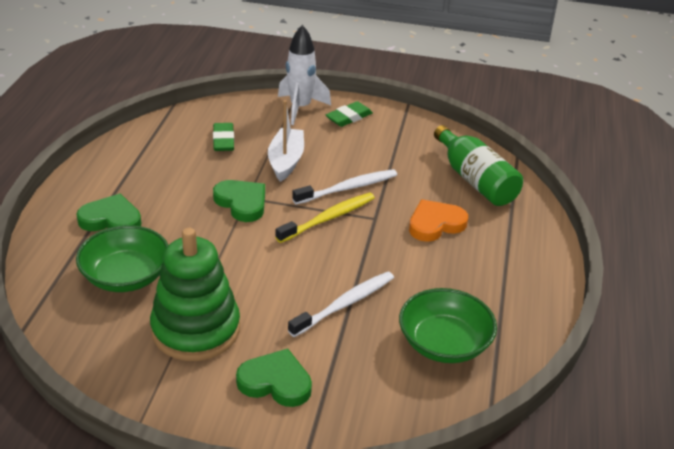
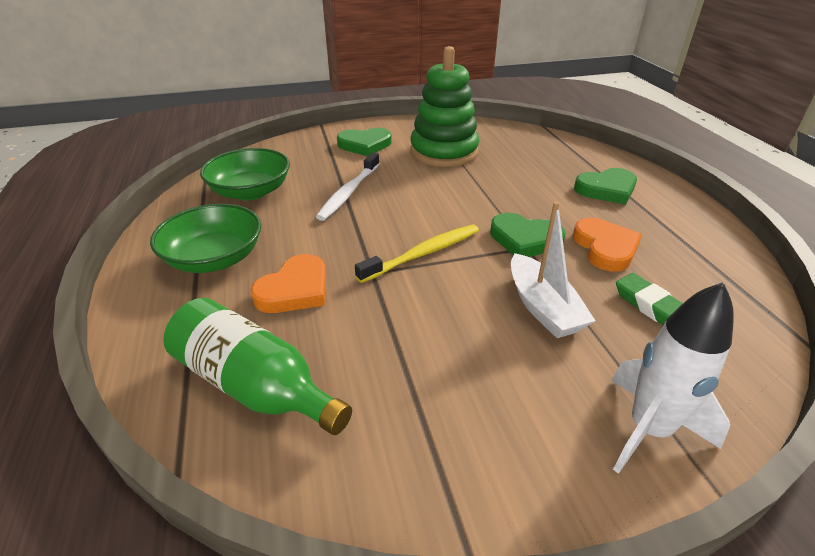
camera: 155 degrees right, 0 degrees up
(126, 276) = (531, 162): green bowl -> green bowl (215, 258)
(195, 177) = (605, 248): none -> orange heart
(328, 218) = (423, 254): yellow toothbrush -> yellow toothbrush turned 150 degrees counterclockwise
(347, 188) = (432, 298): white toothbrush -> none
(349, 117) = (550, 447): green eraser -> none

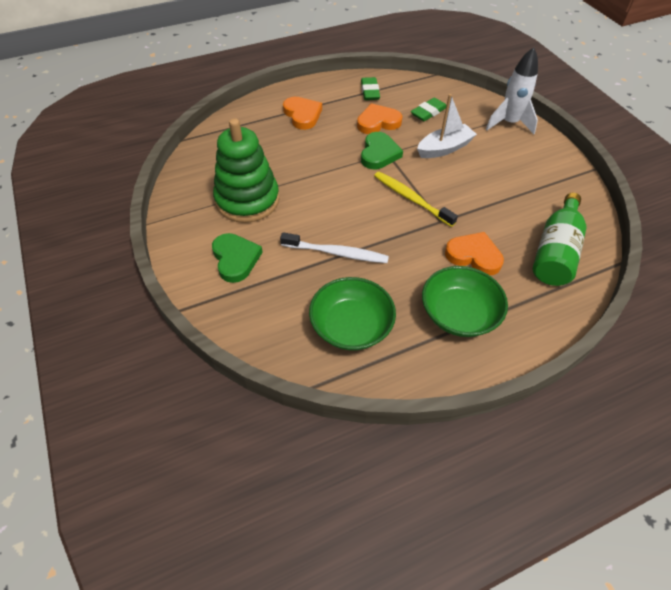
camera: 100 degrees left, 15 degrees up
(606, 189) = (302, 115): green heart -> orange heart
(694, 250) = (370, 91): none -> green eraser

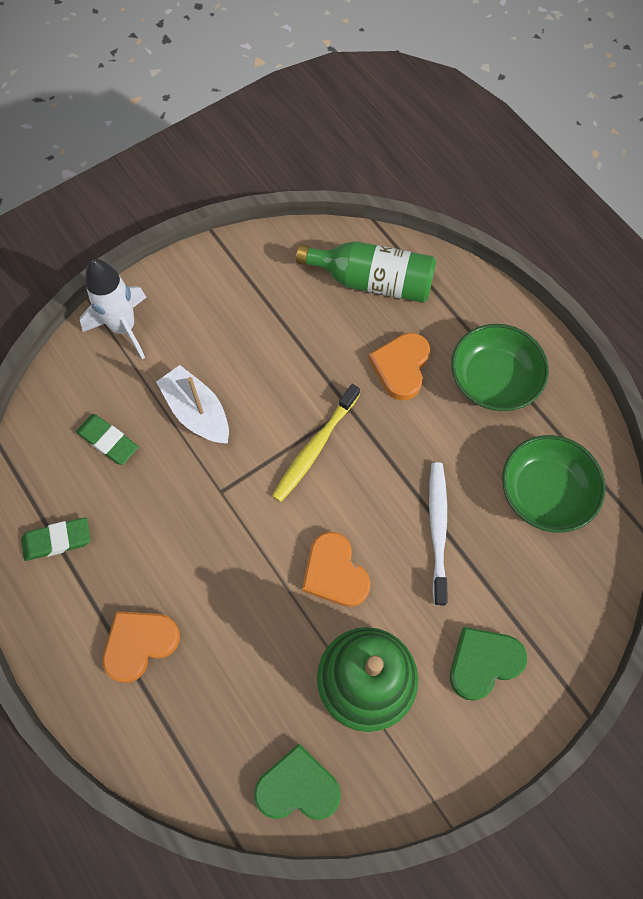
camera: 100 degrees left, 15 degrees up
(378, 122) = (144, 515): orange heart -> orange heart (335, 573)
(379, 154) = (224, 503): green heart -> green heart (298, 787)

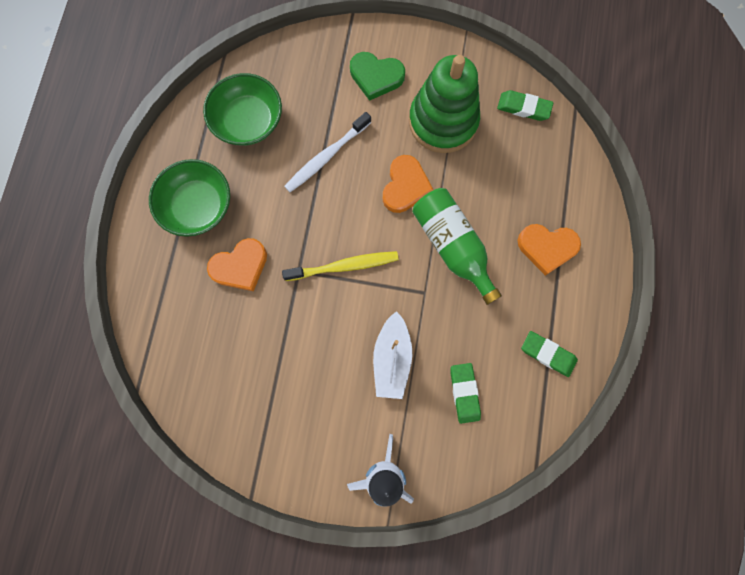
camera: 135 degrees left, 10 degrees up
(298, 787) = (523, 108): green heart -> green eraser
(372, 281) = (190, 342): green bottle -> green bottle (452, 246)

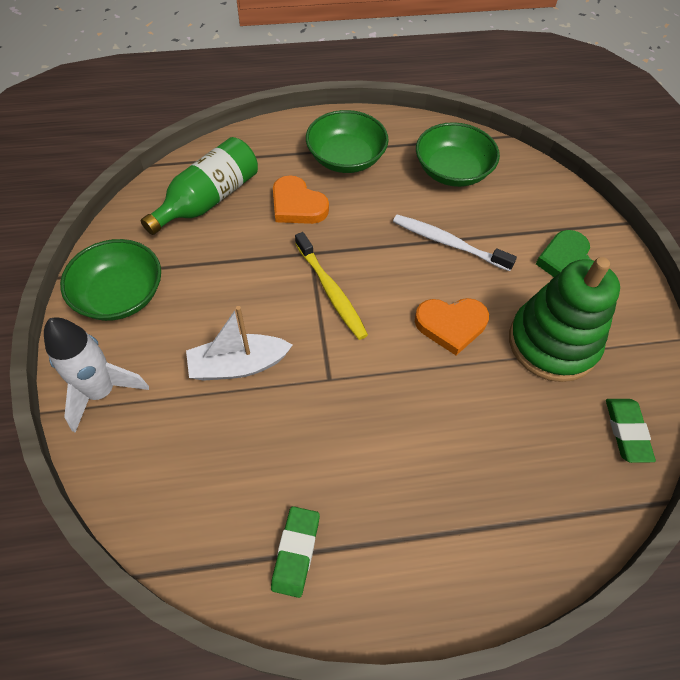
camera: 70 degrees right, 20 degrees down
(290, 444) = (120, 295): none -> green bowl
(452, 246) = (398, 394): green bottle -> green bottle (208, 200)
(464, 393) = (216, 457): green eraser -> none
(547, 248) = (446, 512): orange heart -> none

